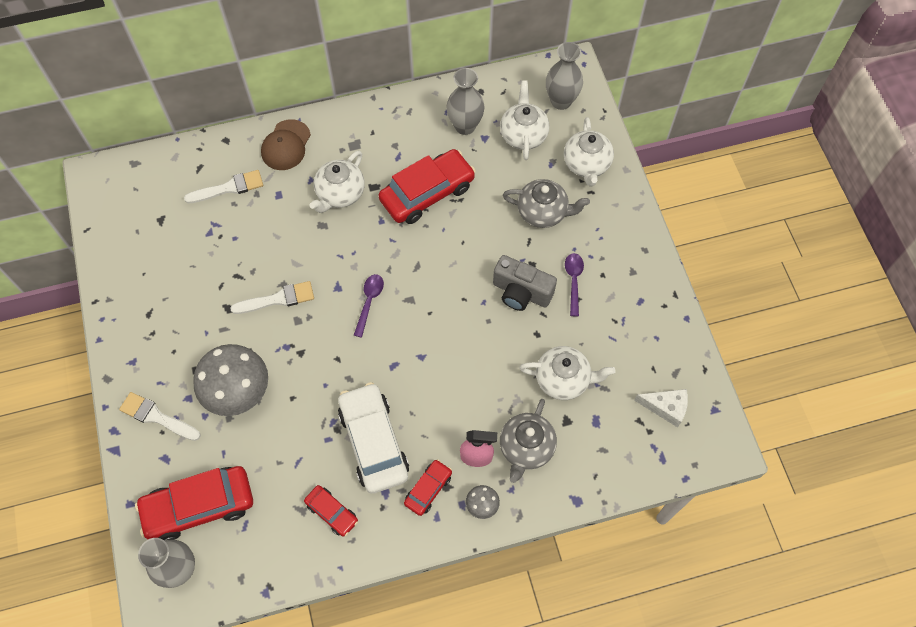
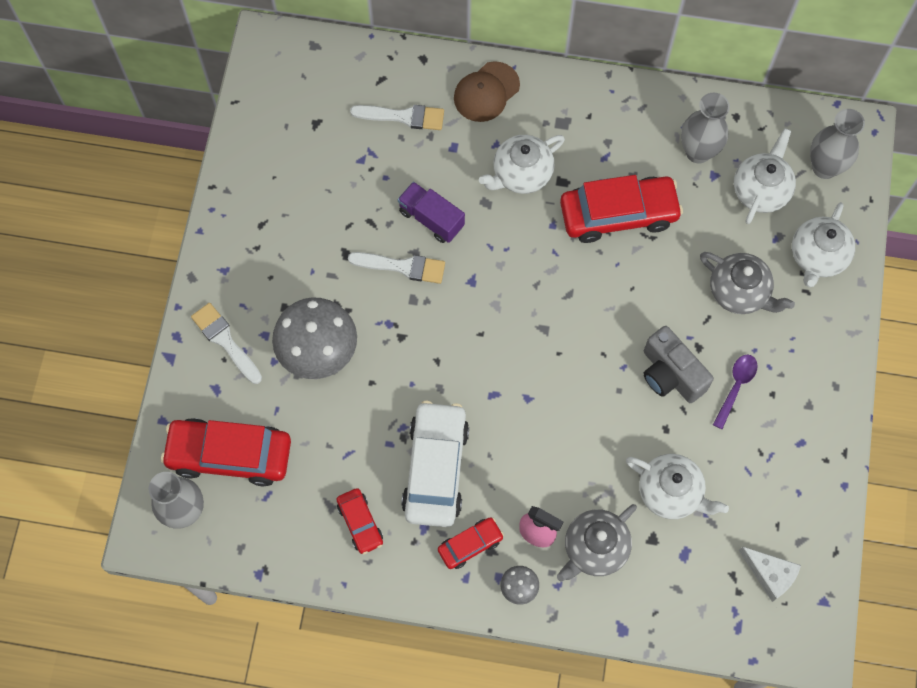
camera: 25 degrees right, 5 degrees up
(285, 254) = (431, 219): none -> purple truck
(369, 302) = (498, 313): purple spoon -> none

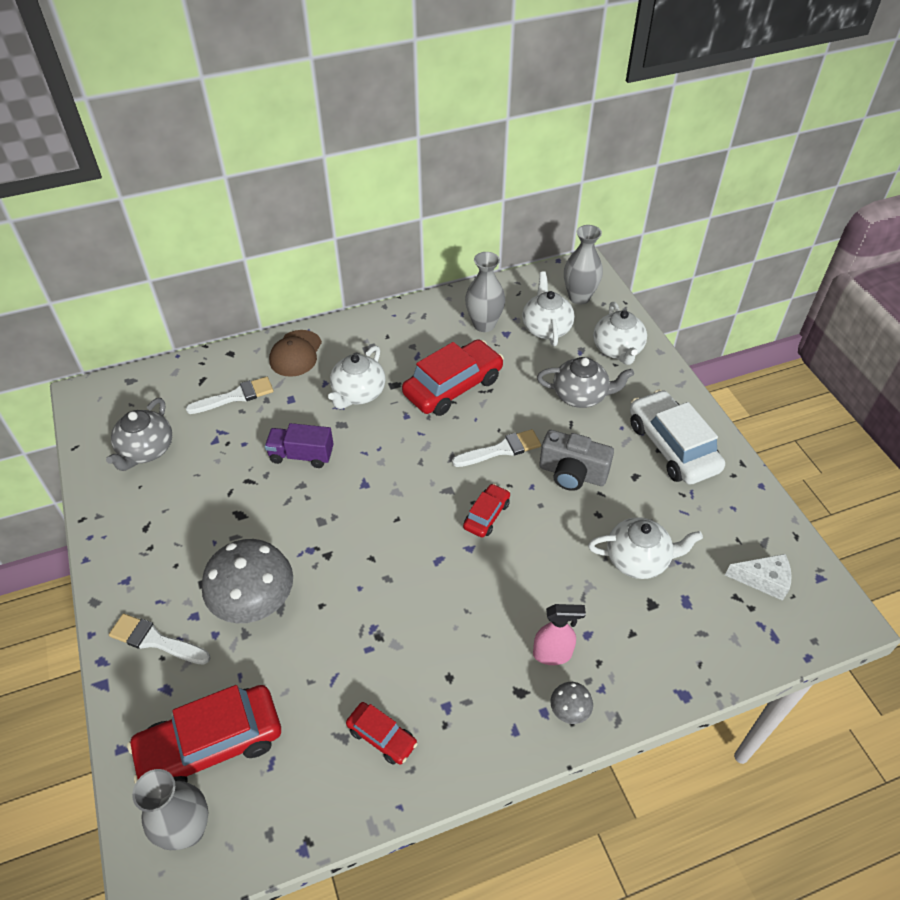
camera: 30 degrees left, 20 degrees down
(402, 266) = (297, 501): white brush -> white brush (501, 449)
(436, 468) = (425, 647): white car -> white car (672, 446)
(470, 545) = (499, 697): red car -> red car (486, 515)
(594, 548) = (610, 639): grey teapot -> grey teapot (146, 450)
(736, 387) = (628, 458): purple spoon -> none

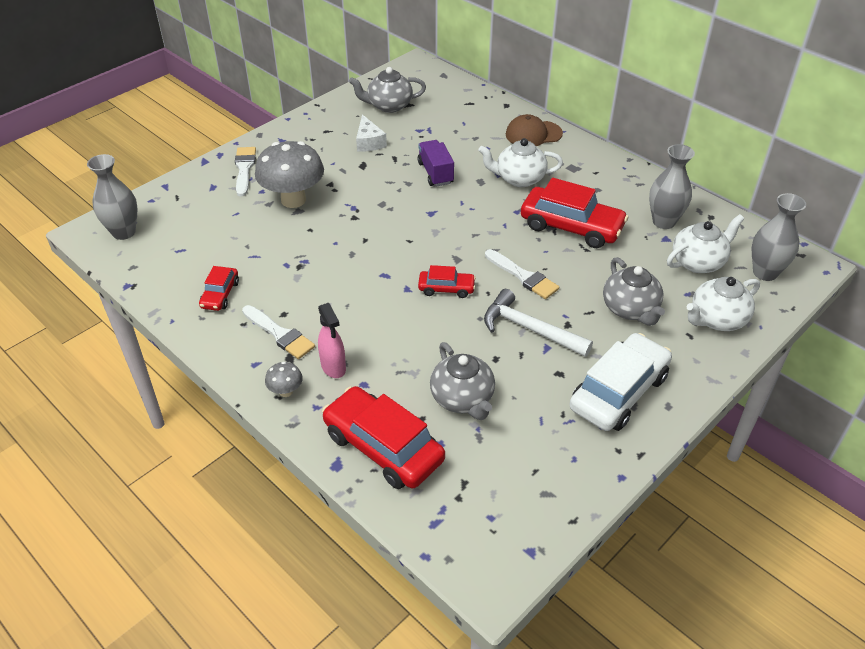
camera: 65 degrees right, 5 degrees down
(211, 744) = (183, 220): red car -> red car (383, 447)
(235, 396) = (466, 123): white brush -> white brush (280, 334)
(572, 474) = (530, 329): grey camera -> white hammer
(638, 559) = (463, 399): white teapot -> grey teapot
(763, 580) = (498, 501): white cheese -> white cheese (369, 142)

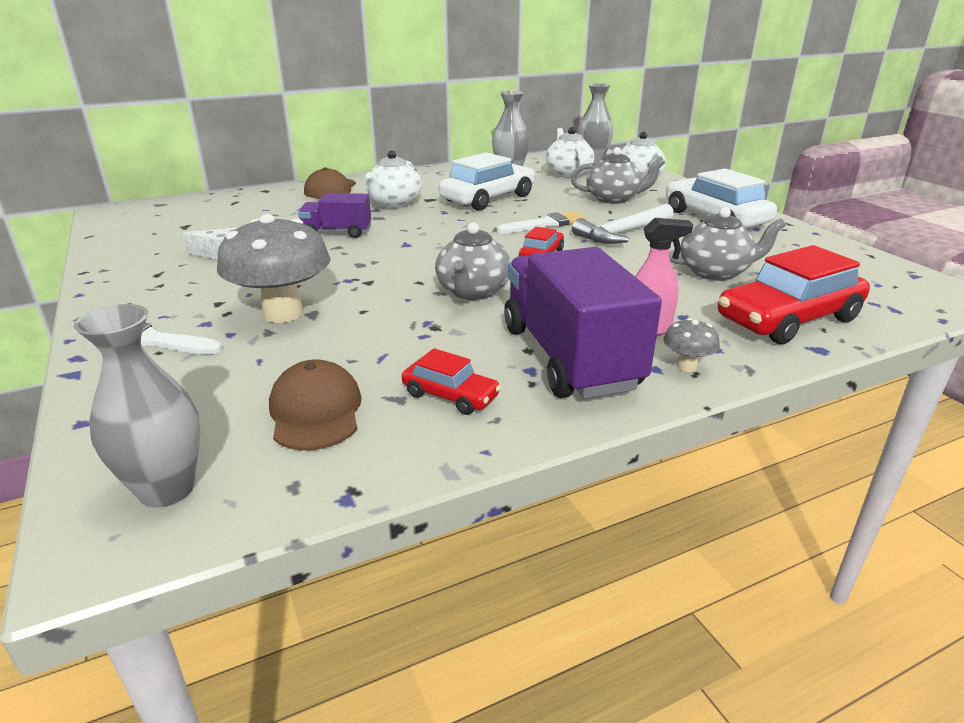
camera: 70 degrees left, 15 degrees down
(192, 251) = (316, 411): none -> brown cap
(280, 334) = (569, 357): white brush -> purple truck
(389, 106) = (168, 235): grey teapot -> grey teapot (473, 292)
(571, 227) = (488, 198): red car -> white car

